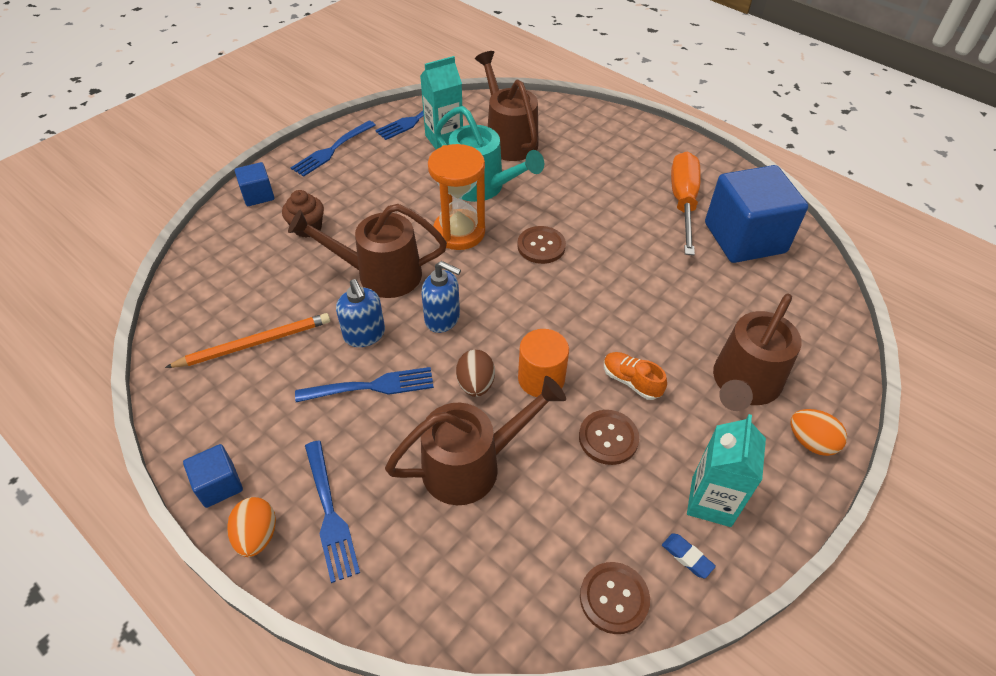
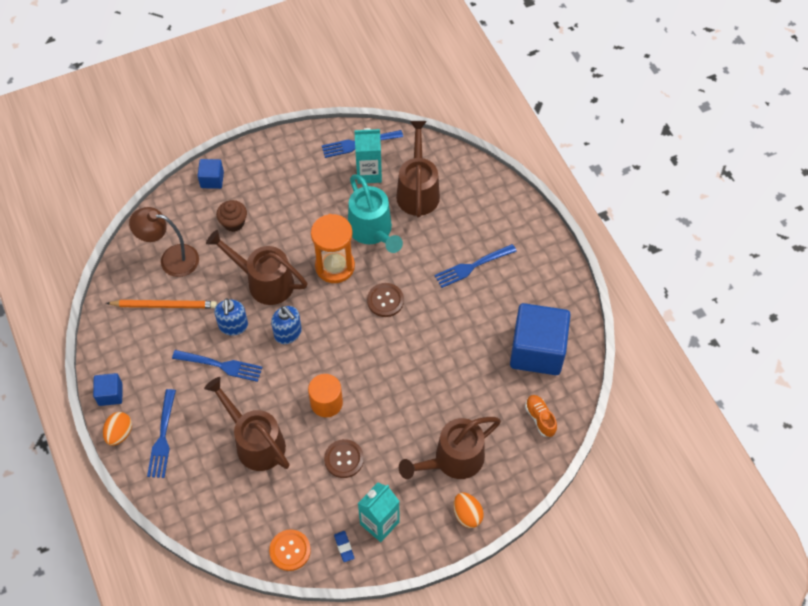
camera: 25 degrees right, 10 degrees up
(241, 289) = (171, 259): none -> brown lamp
(332, 149) = (281, 153): blue fork -> blue fork (473, 266)
(472, 464) = (255, 441): brown watering can -> brown watering can turned 135 degrees counterclockwise
(475, 384) = (284, 390): brown egg -> none
(614, 598) = (290, 550): brown button -> orange button
(631, 381) = (382, 428): orange shoe -> orange shoe (540, 418)
(683, 202) = (513, 302): orange screwdriver -> none

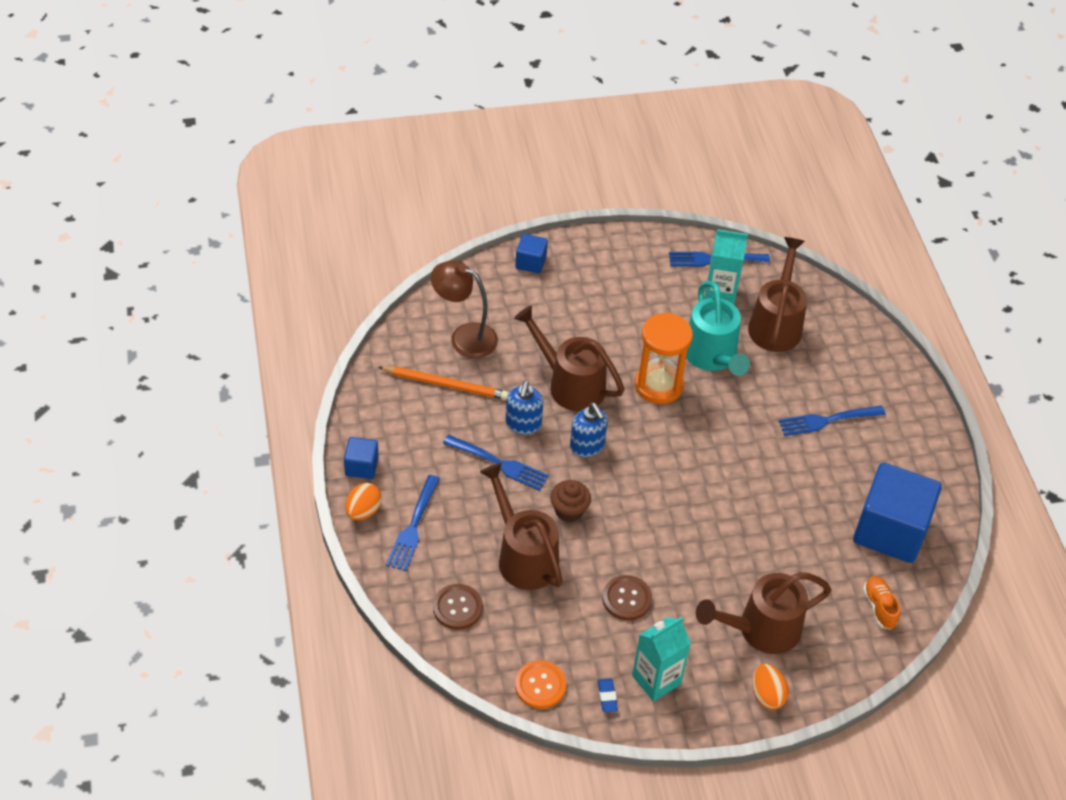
camera: 10 degrees right, 10 degrees down
(233, 223) = (546, 313): brown cupcake -> brown cupcake (569, 511)
(326, 403) = (618, 532): orange cylinder -> none
(385, 300) = (712, 435): brown button -> brown button (457, 608)

